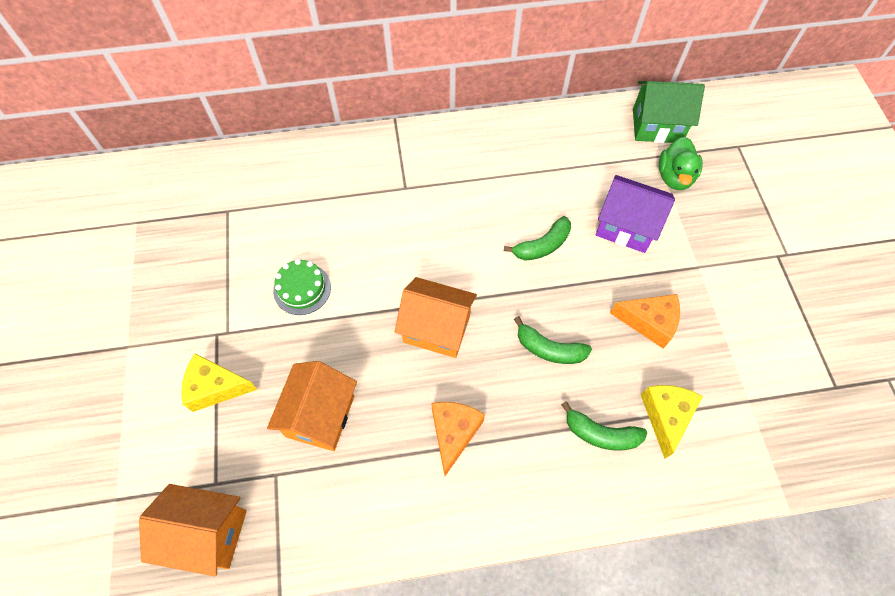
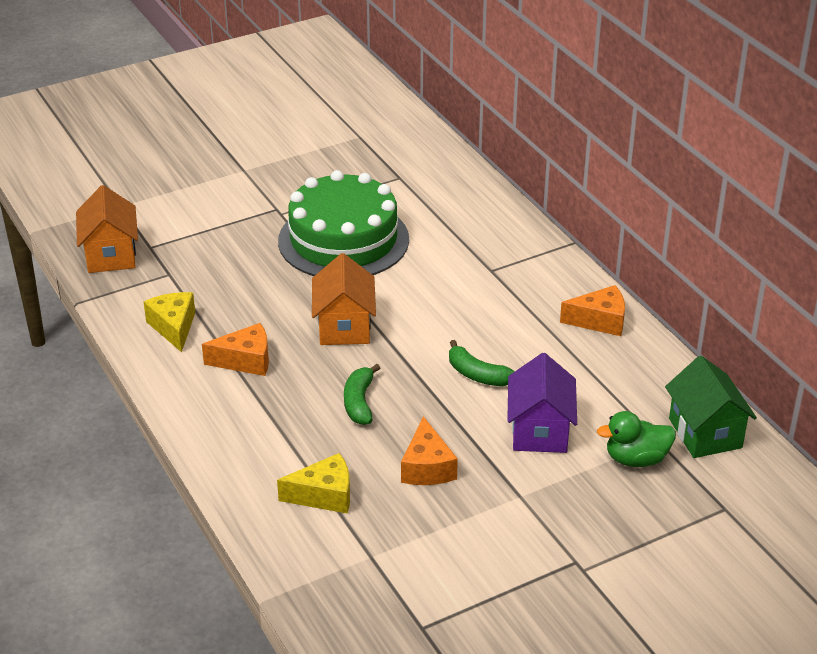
camera: 70 degrees right, 25 degrees down
(216, 387) = (229, 223): yellow cheese -> yellow cheese (174, 327)
(302, 289) = (343, 240): green cake -> green cake, size x2.35
(320, 416) = (228, 283): orange house -> none
(504, 139) = (600, 321): none -> orange cheese
(601, 434) = (285, 453): green banana -> none

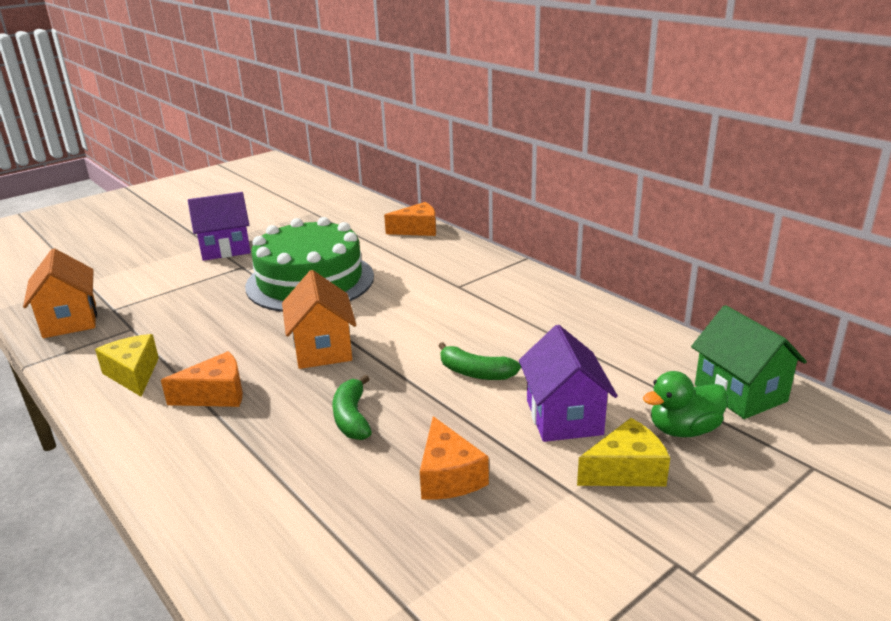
camera: 10 degrees left, 10 degrees down
(260, 180) = (225, 249): none -> purple house
(324, 495) = (326, 531): yellow cheese -> yellow cheese (626, 471)
(600, 321) = (579, 311): orange cheese -> orange cheese (417, 230)

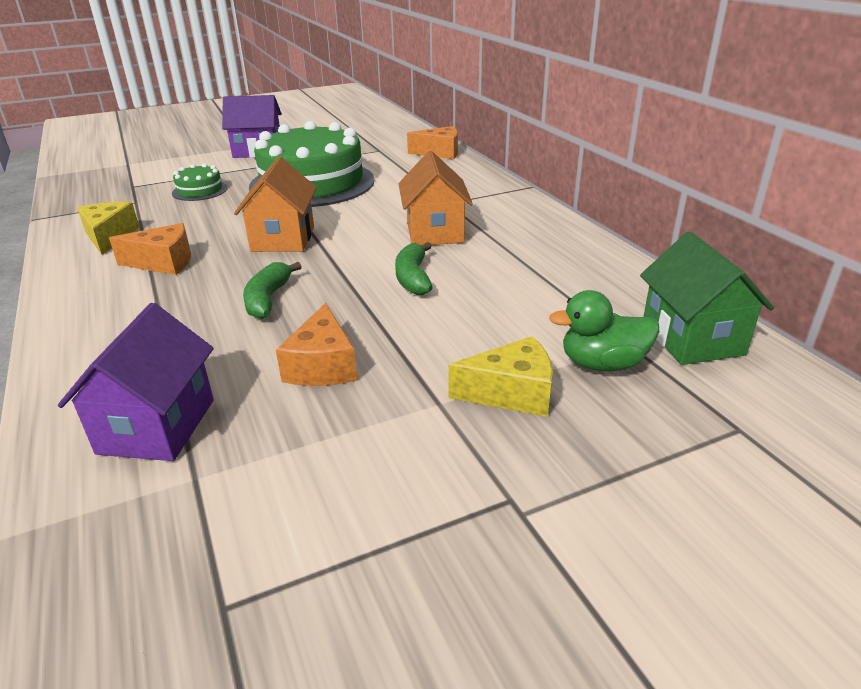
camera: 15 degrees right, 5 degrees up
(70, 321) = (92, 190): orange house -> orange house (434, 232)
(194, 305) = (200, 190): none -> green cake
(475, 373) = (413, 278): green banana -> green banana turned 45 degrees clockwise
(564, 417) = (477, 331): purple house -> purple house (157, 426)

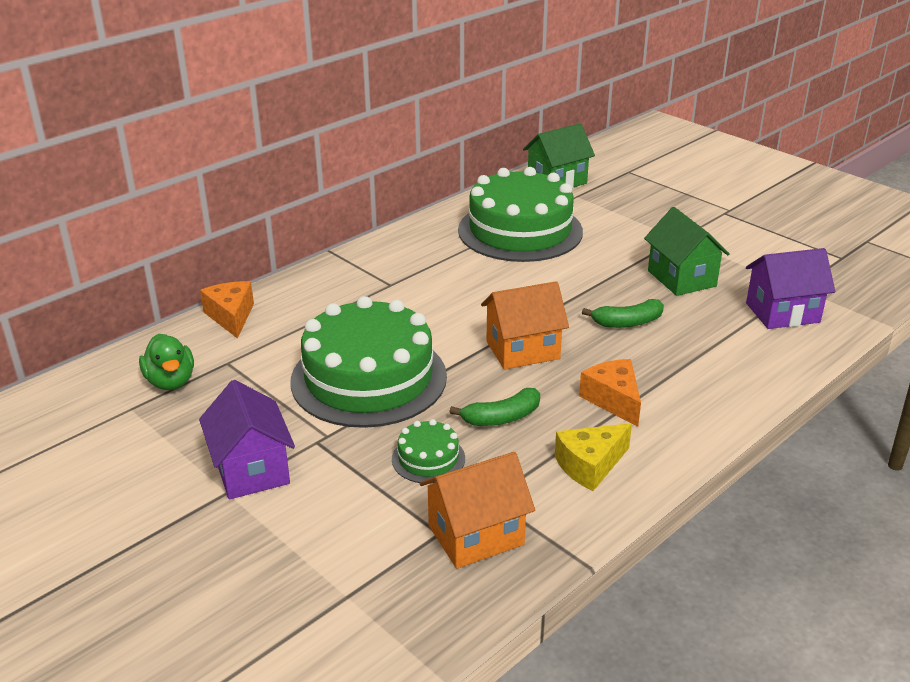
camera: 110 degrees left, 0 degrees up
(322, 365) = (681, 278): orange cheese -> green house
(413, 278) = (550, 272): green banana -> green banana (502, 418)
(434, 232) = (462, 278): orange house -> orange house (476, 535)
(511, 393) = (652, 221): yellow cheese -> none
(528, 279) = (520, 231): none -> green cake
(602, 364) = (603, 201): green duck -> green duck (171, 381)

